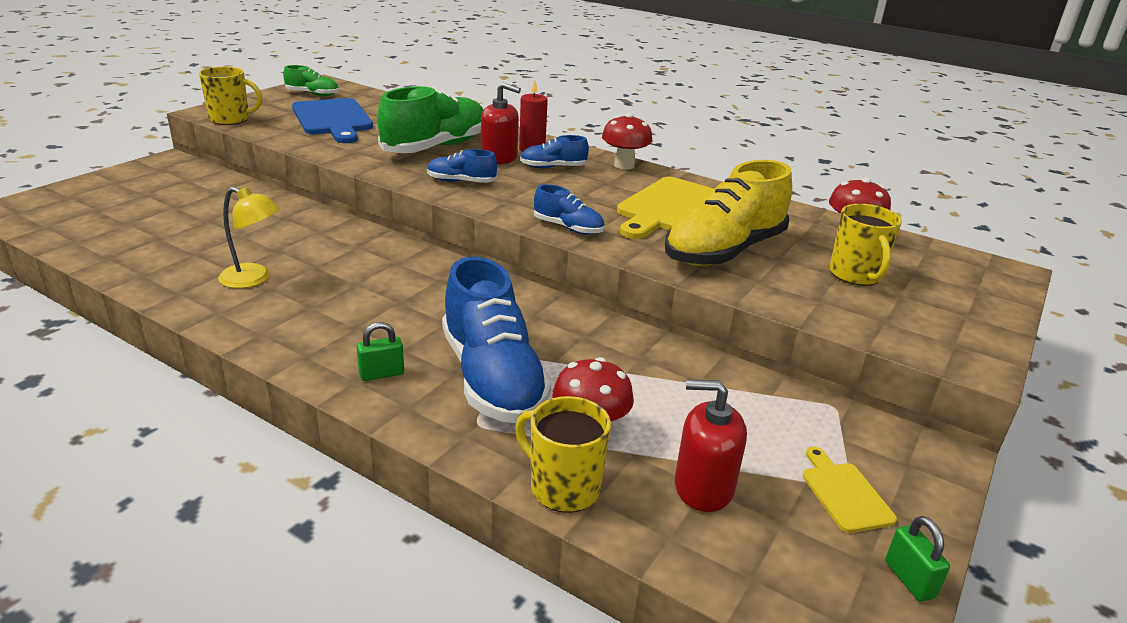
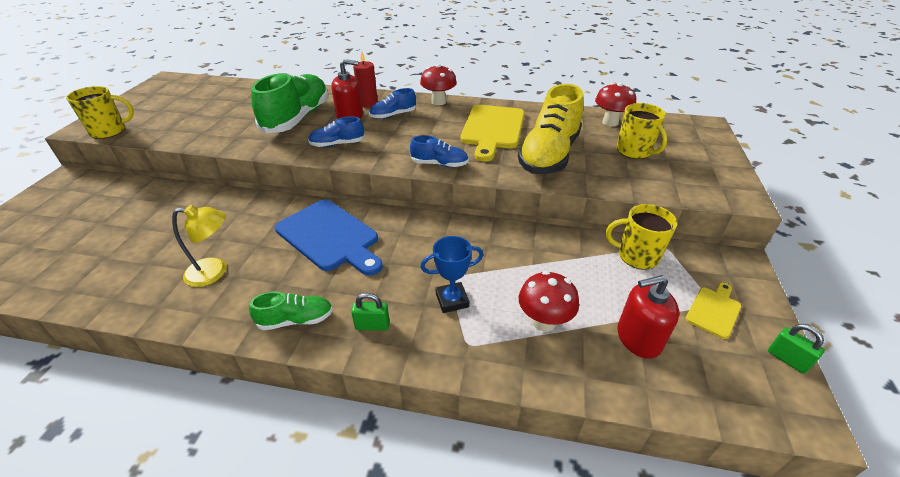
camera: 20 degrees left, 10 degrees up
(312, 94) = (165, 91): green shoe -> green shoe (296, 320)
(333, 119) = (198, 111): blue cutting board -> blue cutting board (330, 237)
(381, 374) = (372, 325): green padlock -> green padlock turned 45 degrees clockwise
(492, 378) = (452, 300): blue shoe -> blue trophy
(563, 487) = (558, 375): yellow mug -> yellow mug (636, 256)
(844, 493) = (714, 310): yellow cutting board -> yellow cutting board turned 75 degrees clockwise

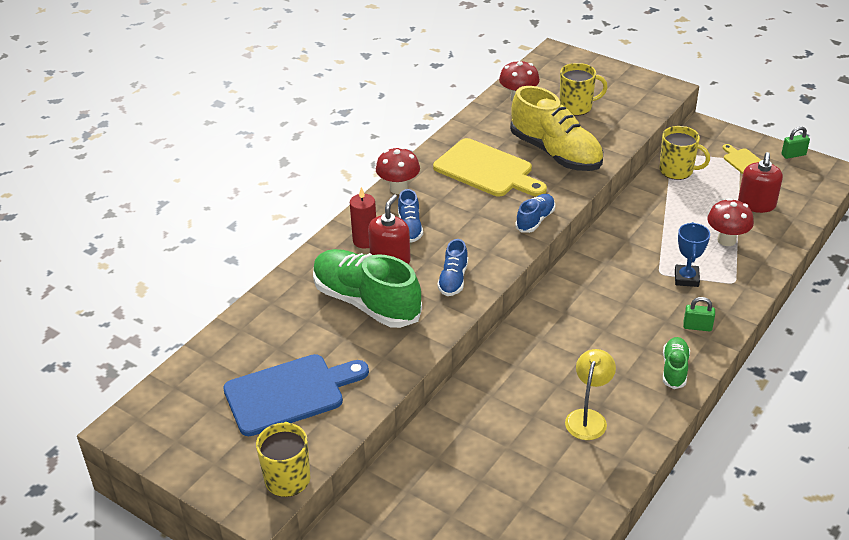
camera: 65 degrees left, 0 degrees up
(330, 237) = (570, 334): blue cutting board -> blue cutting board (289, 393)
(372, 325) = (697, 327): green padlock -> green padlock turned 75 degrees clockwise
(636, 256) = (677, 171): yellow mug -> yellow mug turned 105 degrees counterclockwise

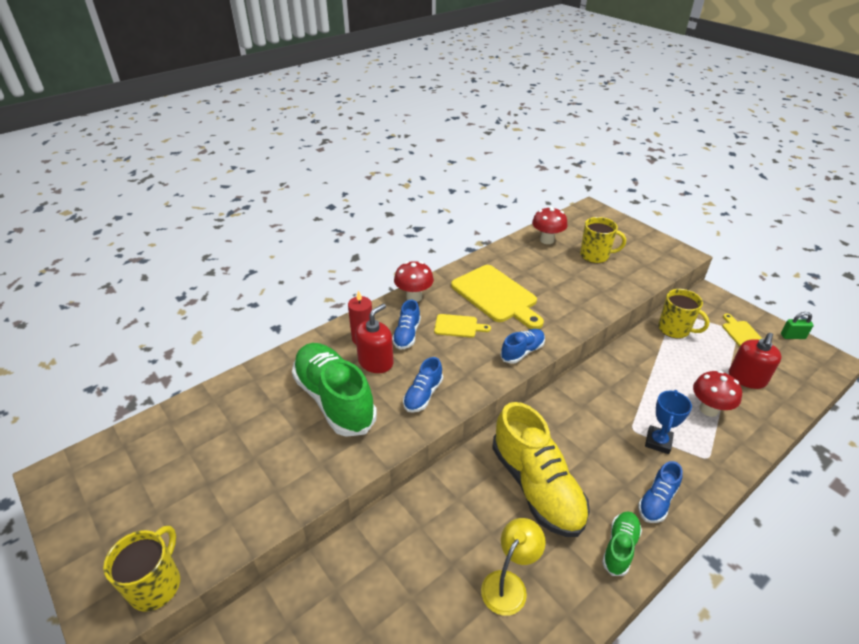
camera: 15 degrees right, 0 degrees up
(289, 393) = (216, 480): blue cutting board -> none
(460, 209) = (458, 326): none -> yellow cutting board
(556, 153) = (563, 292): yellow shoe -> yellow shoe (536, 486)
(697, 327) = (657, 501): green padlock -> blue shoe

